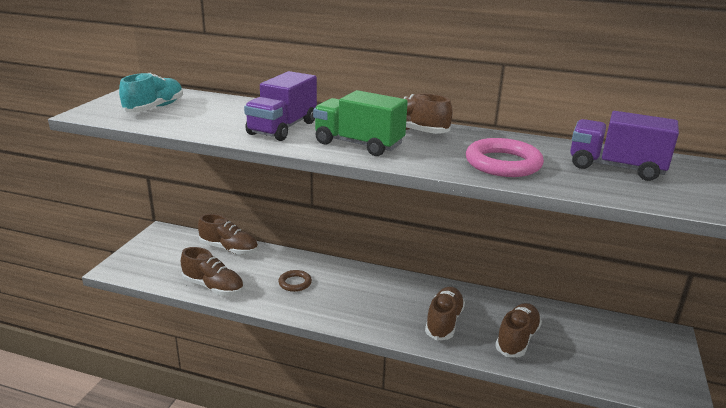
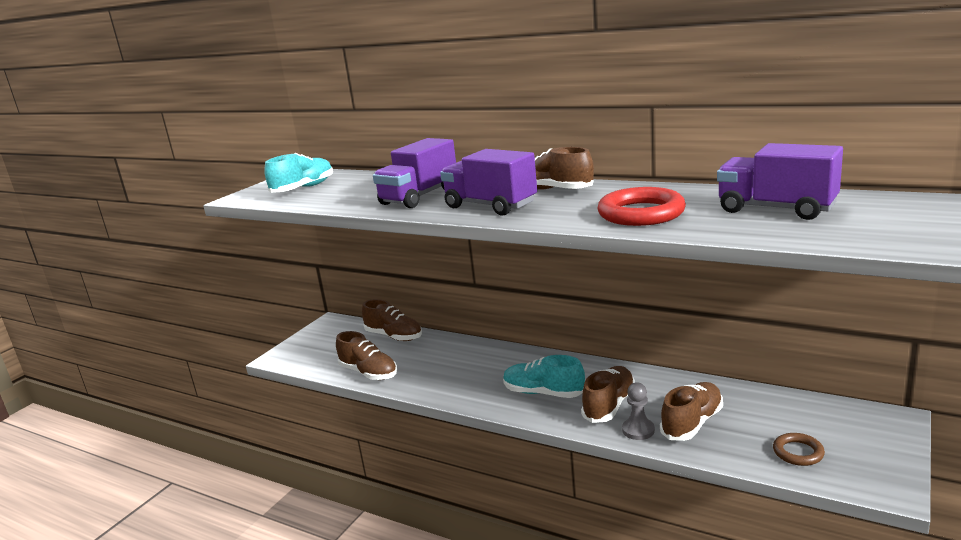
camera: 15 degrees right, 5 degrees down
(295, 283) = (454, 368): brown ring -> brown ring (798, 452)
(358, 144) = (490, 206): green truck -> purple truck
(383, 309) = (543, 393): none -> turquoise shoe
(474, 346) = (638, 430): none -> grey pawn
(503, 163) = (641, 213): pink ring -> red ring

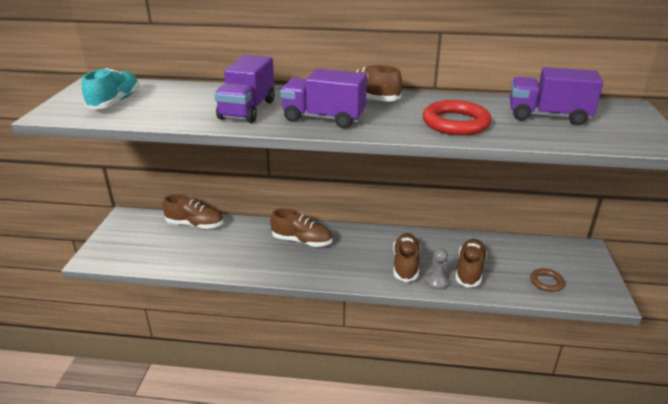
camera: 25 degrees left, 10 degrees up
(369, 373) = (192, 262): brown shoe -> brown shoe (302, 241)
(543, 393) = (351, 261): turquoise shoe -> none

